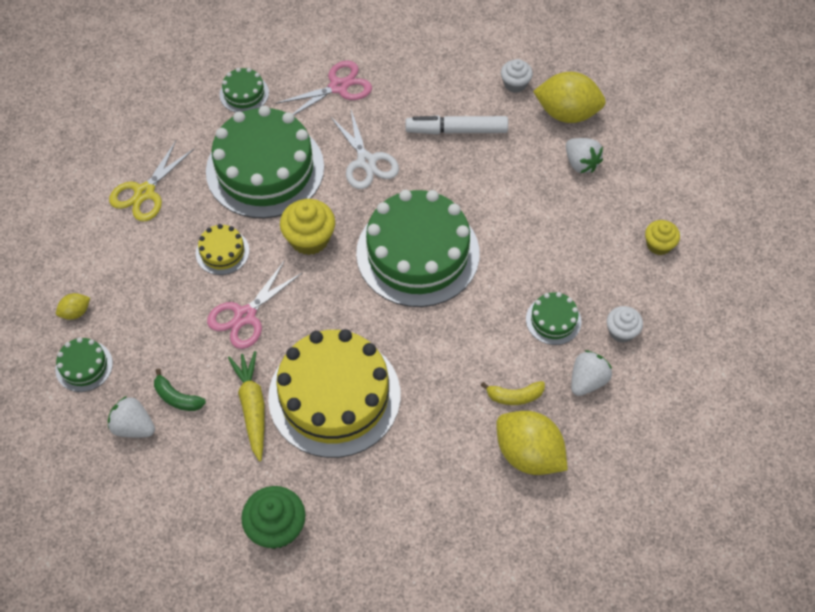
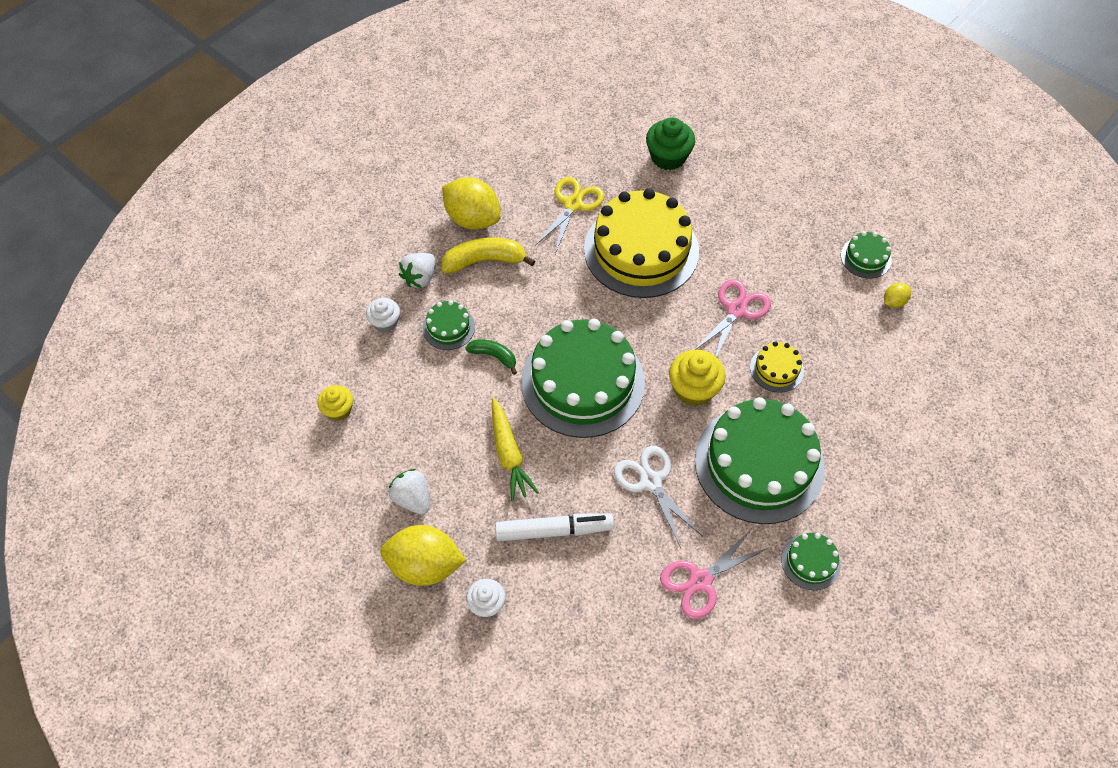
camera: 175 degrees right, 0 degrees up
(134, 427) = (804, 215): white strawberry -> none
(145, 192) = (877, 426): yellow scissors -> yellow scissors (573, 204)
(177, 398) = (775, 239): green banana -> green banana (494, 356)
(252, 407) = (709, 236): yellow carrot -> yellow carrot (509, 454)
(514, 396) = (484, 261): yellow banana -> yellow banana, size x1.65

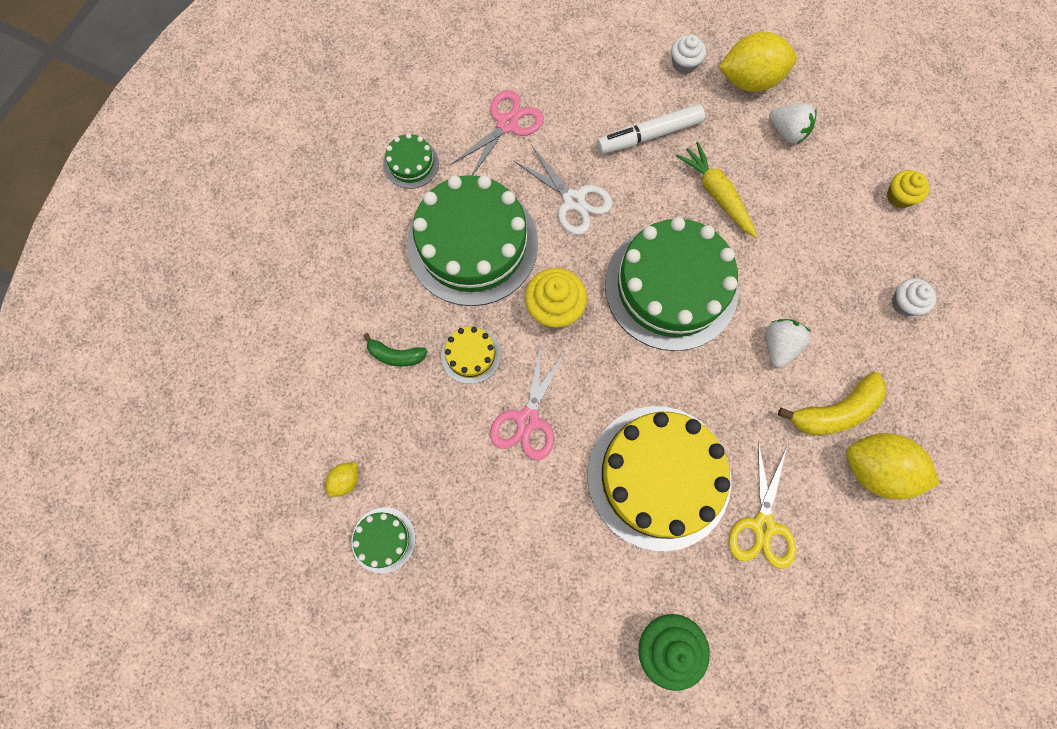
camera: 165 degrees right, 15 degrees up
(420, 278) = (896, 369): white strawberry -> white strawberry (778, 346)
(448, 327) = (835, 314): green cake -> none
(494, 356) = (773, 293): green banana -> green banana (396, 355)

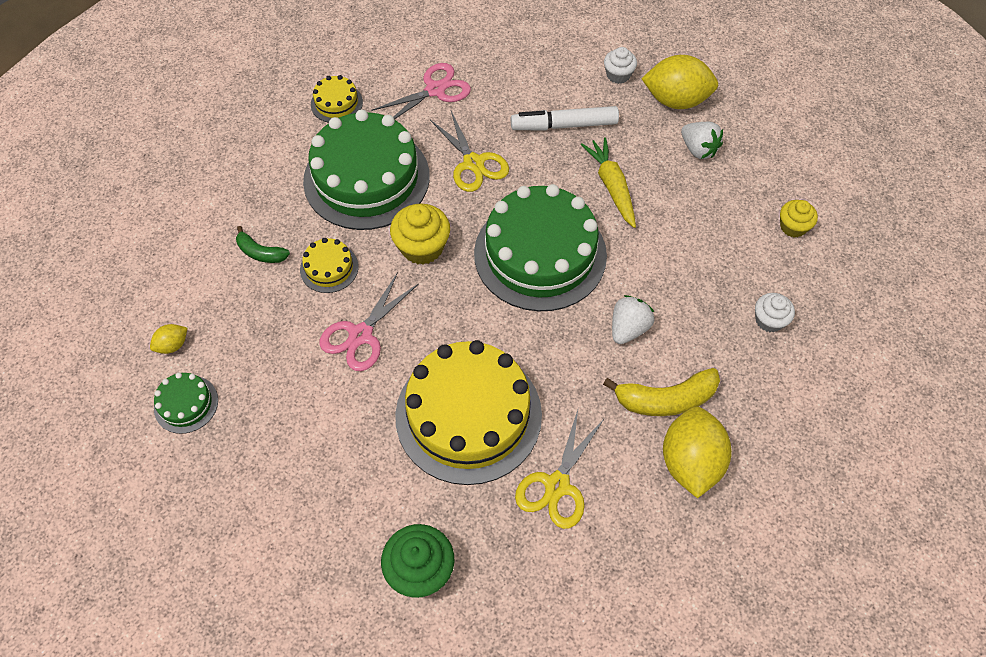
camera: 15 degrees right, 15 degrees down
(411, 163) = (336, 103): green cake -> yellow cake
(573, 200) = (473, 163): white scissors -> yellow scissors
(875, 469) = (690, 462): yellow lemon -> yellow lemon turned 60 degrees clockwise

